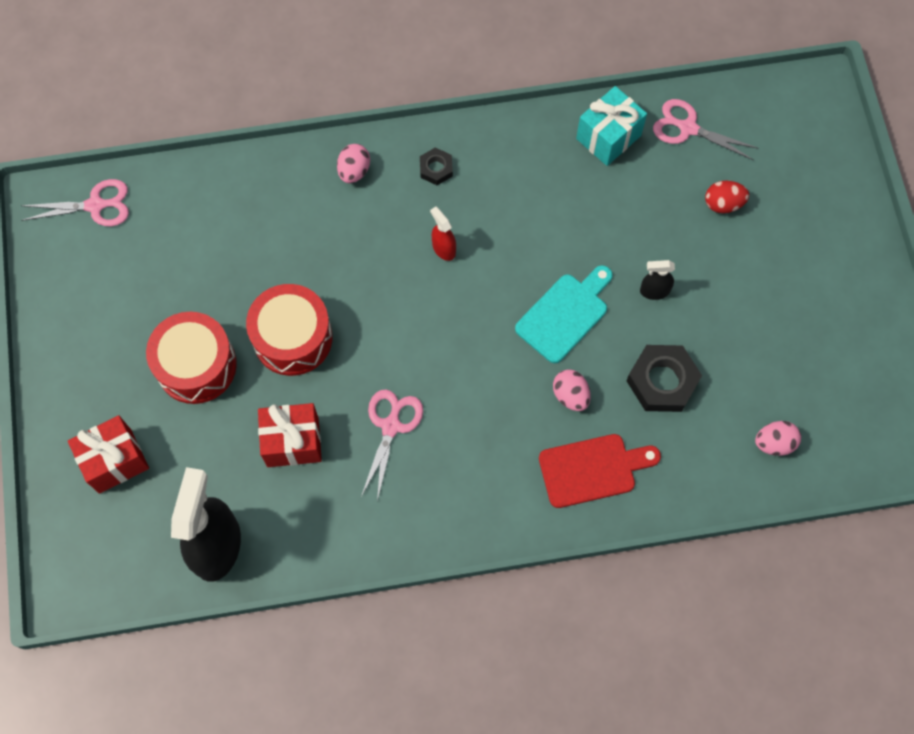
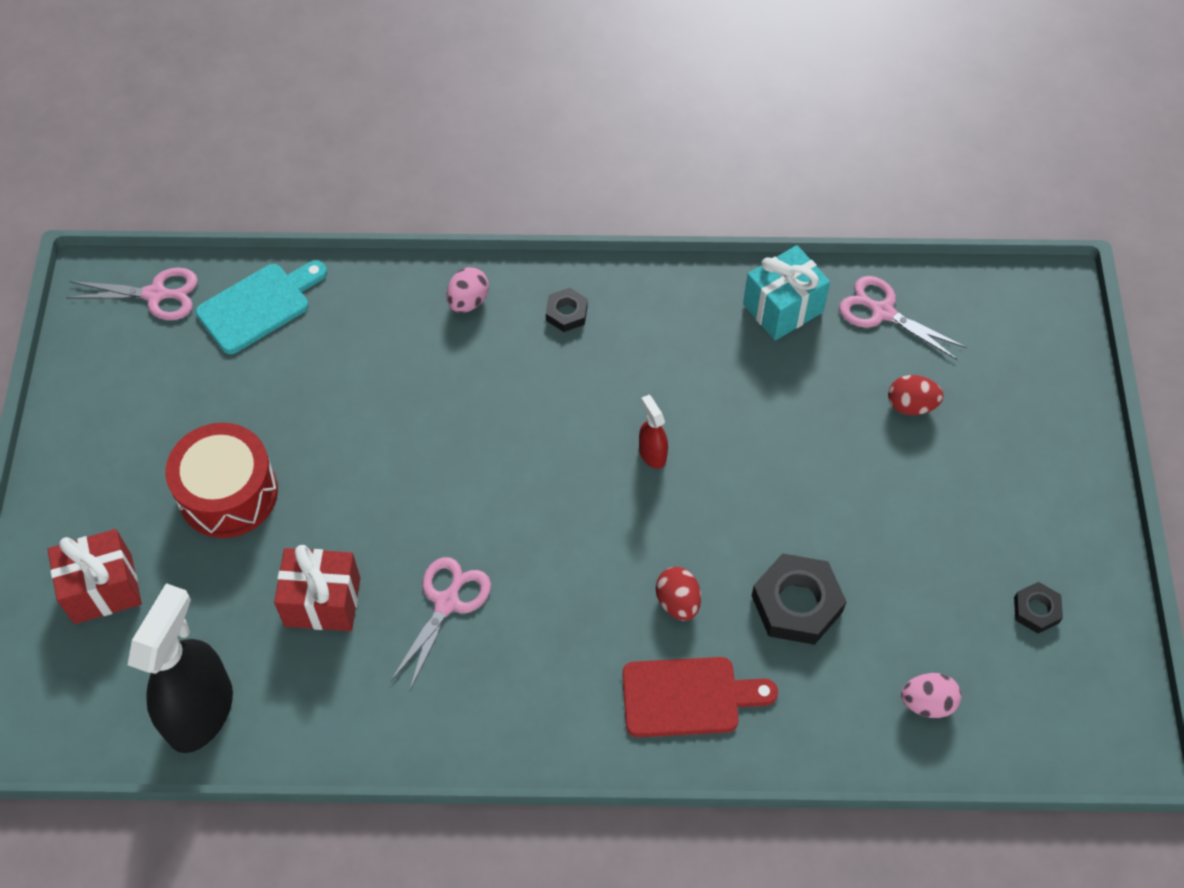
camera: 10 degrees right, 10 degrees down
(292, 338) = (351, 480): red drum -> none
(443, 249) = (556, 405): red spray bottle -> red spray bottle (652, 454)
(565, 314) = (689, 505): turquoise cutting board -> turquoise cutting board (259, 306)
(570, 395) = (678, 602): pink egg -> red egg
(654, 291) = (806, 494): black spray bottle -> none
(844, 356) = (1036, 610): none -> black nut

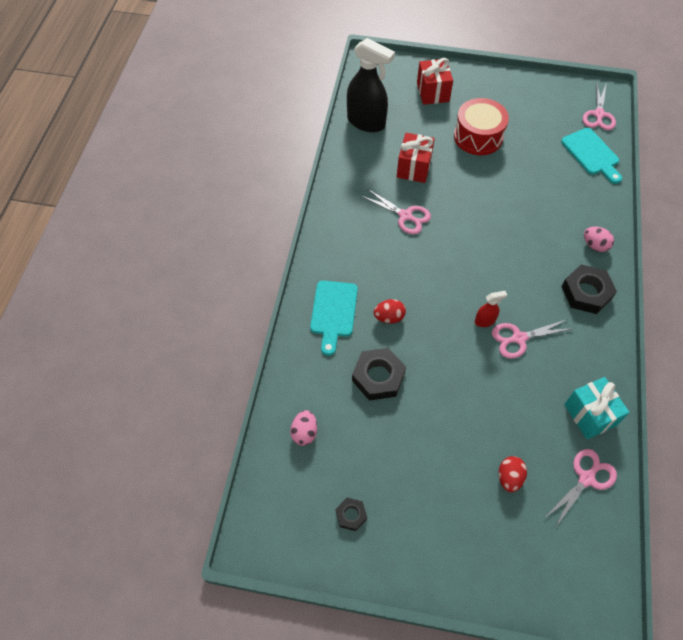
camera: 100 degrees right, 0 degrees up
(566, 313) = (586, 292): black nut -> black nut, size x1.84
(674, 404) = (518, 338): none -> pink scissors
(688, 697) = (333, 312): red cutting board -> turquoise cutting board

